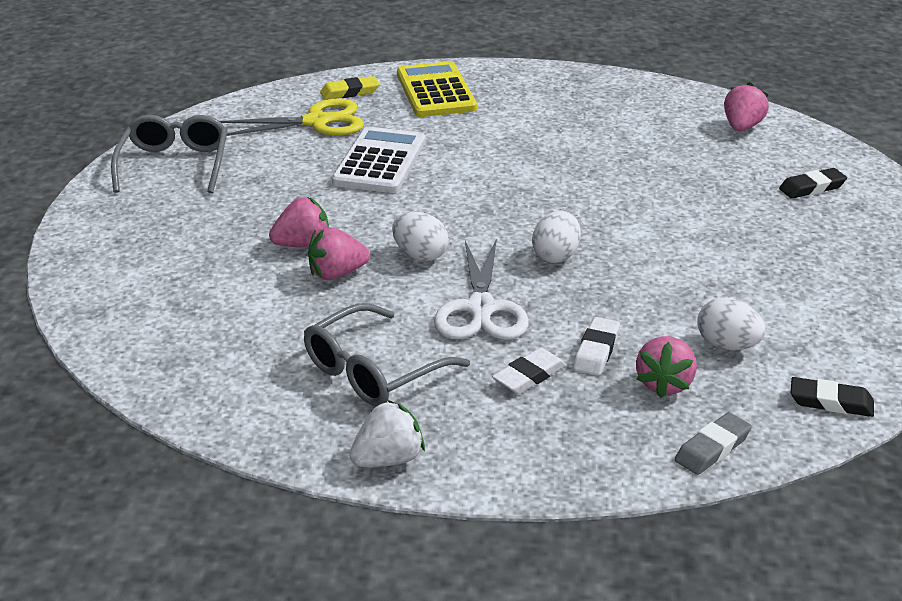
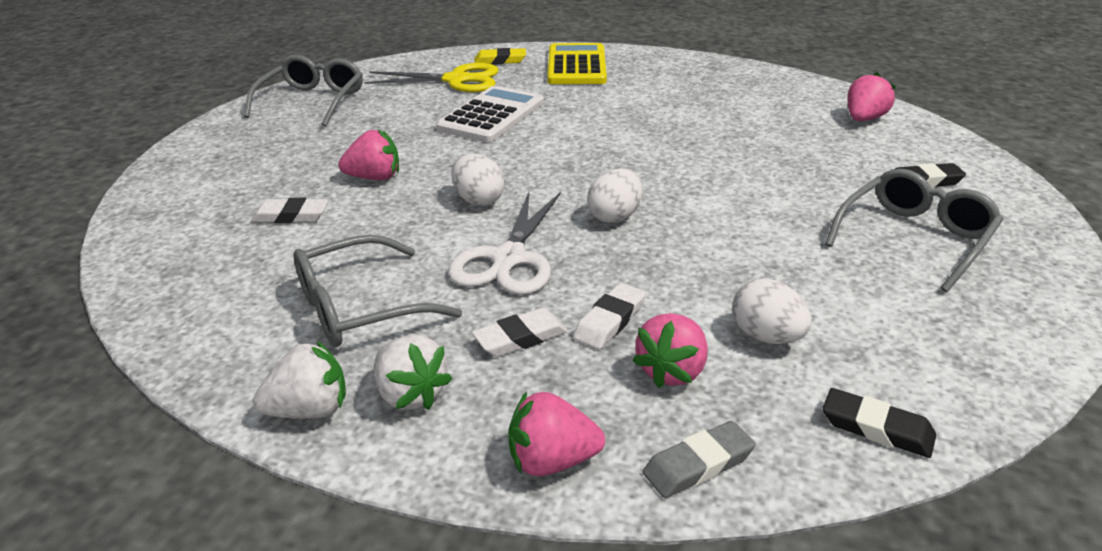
camera: 15 degrees right, 0 degrees up
(246, 295) = (291, 216): none -> white eraser
(337, 274) = (388, 207): pink strawberry -> pink strawberry (552, 461)
(464, 434) = (410, 394): none -> white strawberry
(818, 243) = (915, 238): none -> grey glasses

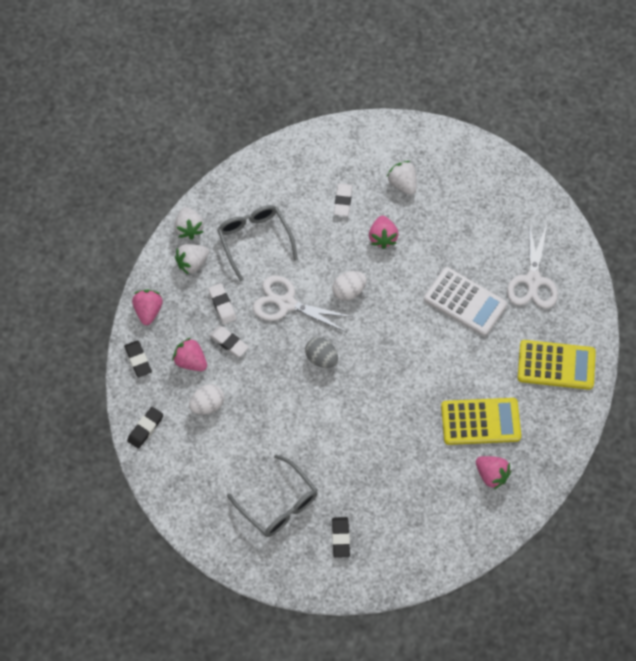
camera: 95 degrees right, 30 degrees up
(273, 167) = (403, 184): none -> white strawberry
(312, 101) = (501, 192): grey glasses -> none
(456, 80) = (533, 280): yellow scissors -> white scissors
(500, 60) = (572, 311): yellow eraser -> none
(615, 216) = (321, 358): white egg -> grey egg
(673, 100) = (480, 421): none -> yellow calculator
(698, 465) = (138, 360): grey eraser -> black eraser
(864, 119) = (435, 539): pink strawberry -> pink strawberry (491, 475)

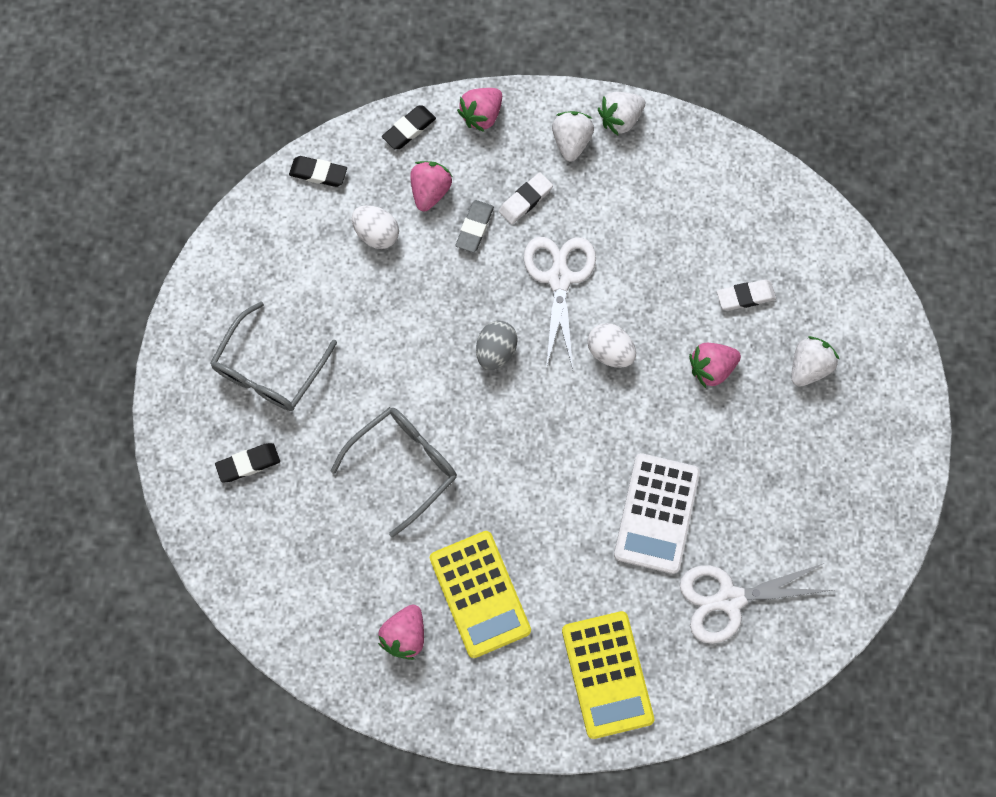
camera: 70 degrees right, 10 degrees up
(148, 311) = (482, 115): pink strawberry -> pink strawberry turned 150 degrees clockwise
(192, 263) = (571, 142): white strawberry -> white strawberry turned 60 degrees clockwise
(229, 342) = (474, 228): white eraser -> grey eraser
(254, 240) = (637, 205): grey glasses -> grey glasses (404, 465)

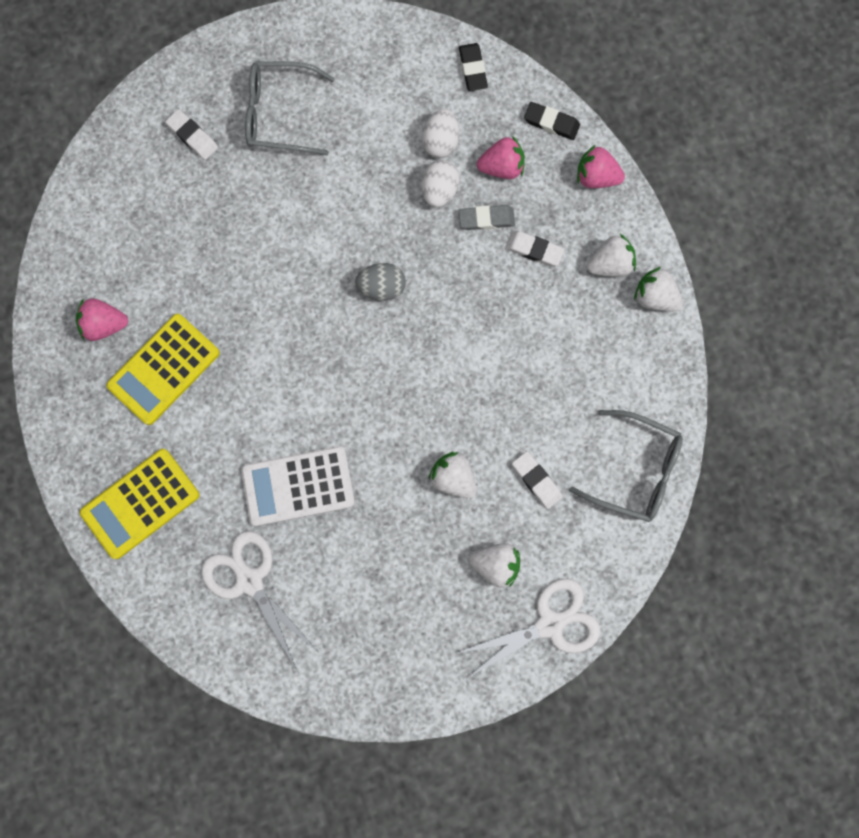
camera: 65 degrees right, 5 degrees up
(248, 463) = (192, 136): black eraser -> white eraser
(404, 465) = (247, 259): grey glasses -> grey glasses (636, 470)
(559, 279) = (474, 311): white scissors -> white scissors (549, 624)
(610, 352) = (427, 384): white egg -> white egg (439, 191)
(711, 368) = (453, 478): pink strawberry -> white strawberry

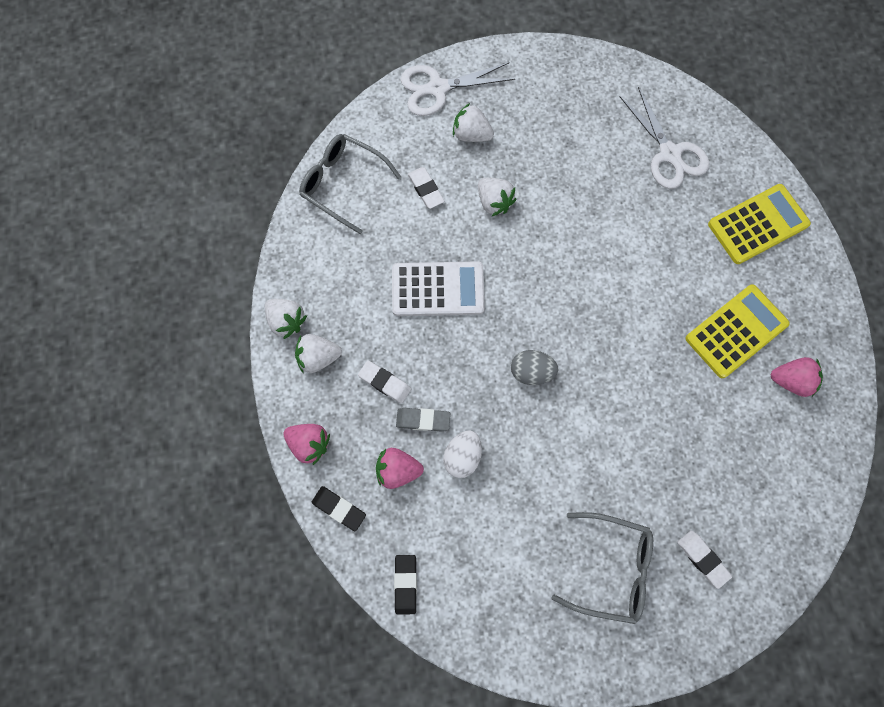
camera: 170 degrees left, 5 degrees down
(298, 486) = (624, 216): white calculator -> white calculator (438, 289)
(440, 142) = (452, 507): white egg -> none

